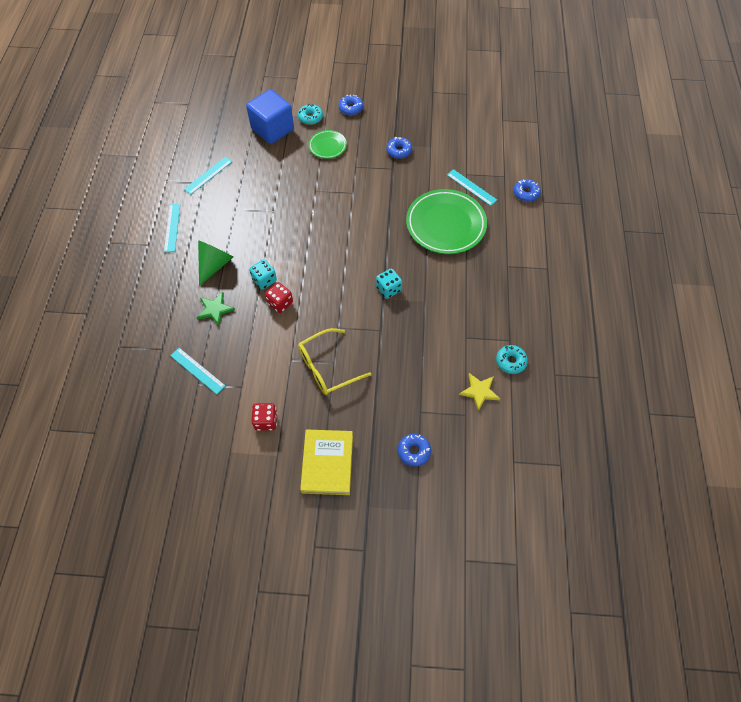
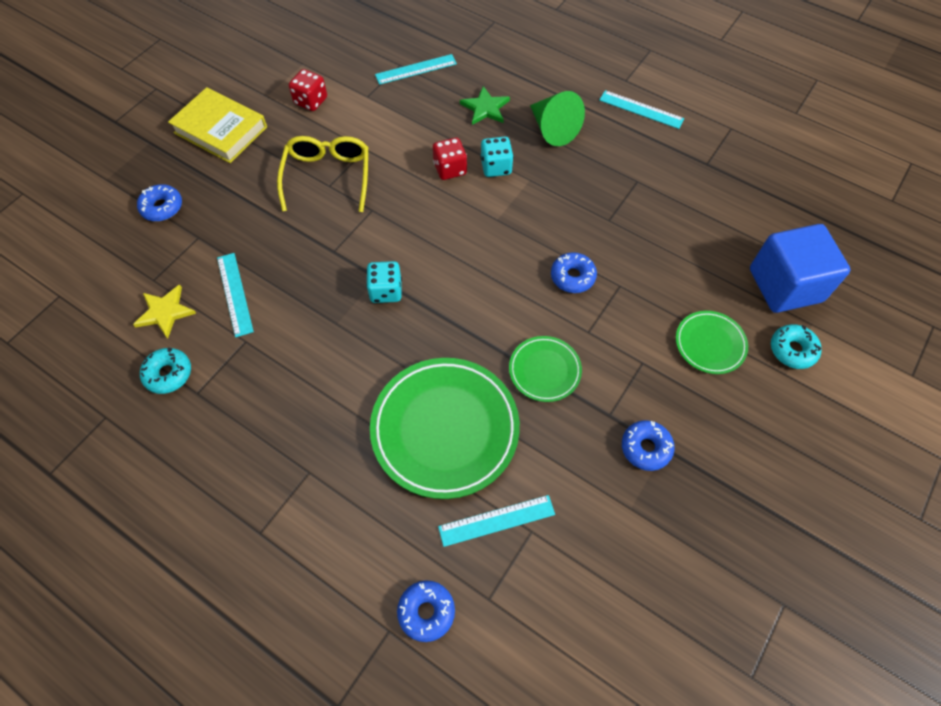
camera: 120 degrees right, 0 degrees up
(208, 175) = (719, 174): turquoise ruler -> turquoise ruler (235, 294)
(351, 108) = (792, 424): blue donut -> blue donut (572, 277)
(386, 200) = (544, 370): none -> green plate

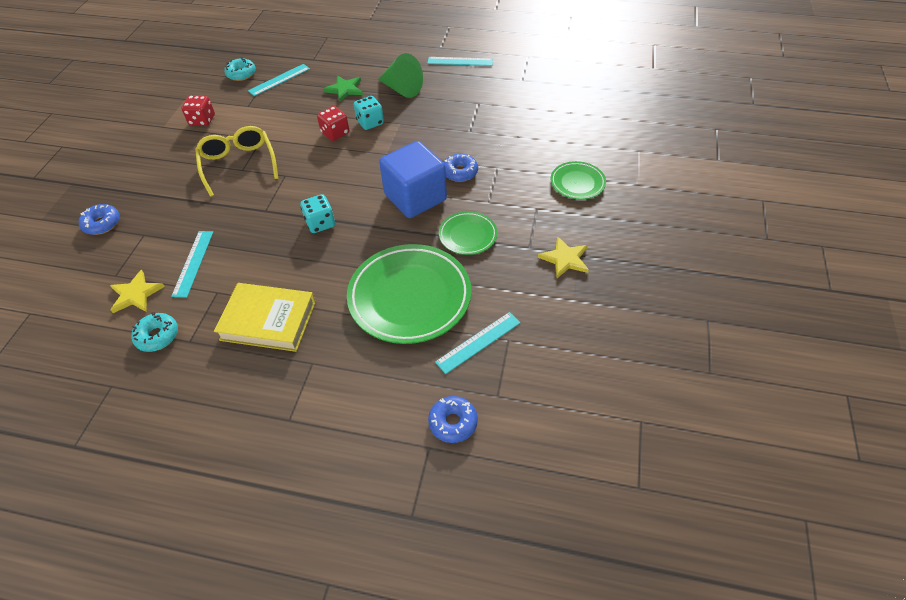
camera: 20 degrees left, 10 degrees down
(220, 130) = (132, 158): yellow book -> yellow book (268, 321)
(235, 294) = (193, 263): turquoise ruler -> turquoise ruler turned 45 degrees clockwise
(646, 448) = (565, 259): blue donut -> yellow star
(785, 285) = (610, 134): blue cube -> blue cube (415, 197)
(792, 350) = (634, 169): turquoise donut -> turquoise donut (241, 74)

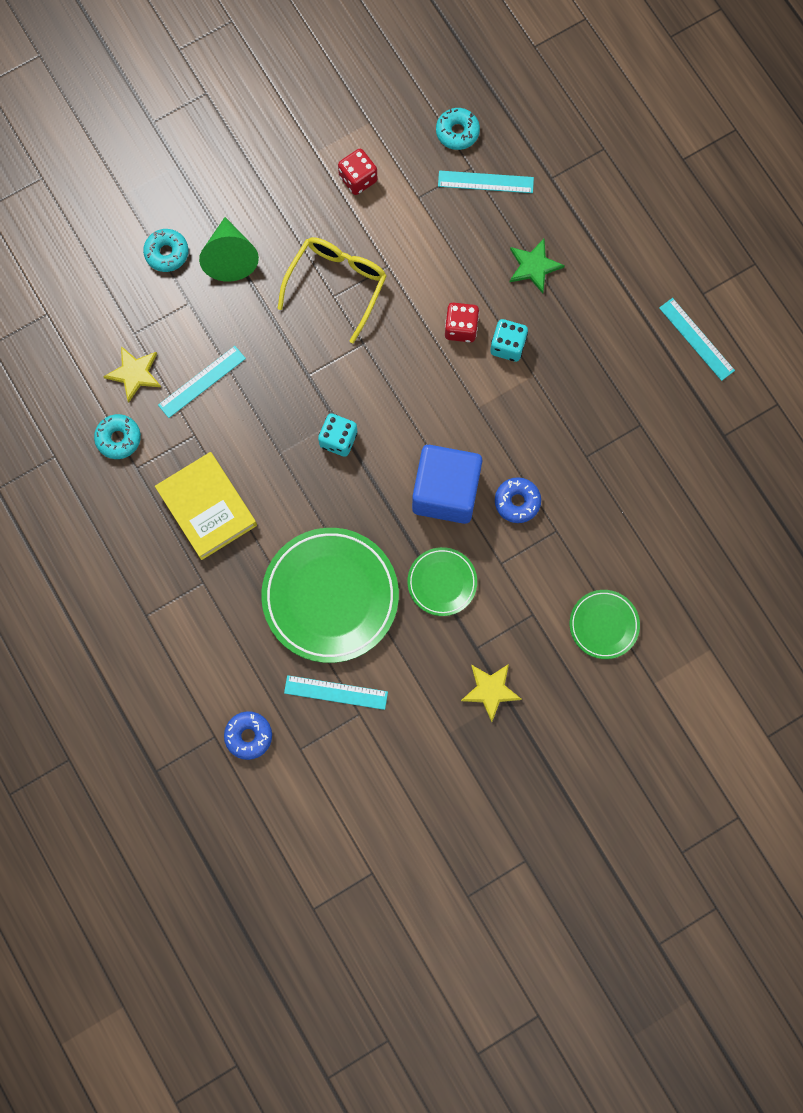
camera: 45 degrees right, 25 degrees up
(102, 224) = (167, 253): blue donut -> turquoise donut
(402, 89) = (590, 324): green cone -> green cone (230, 257)

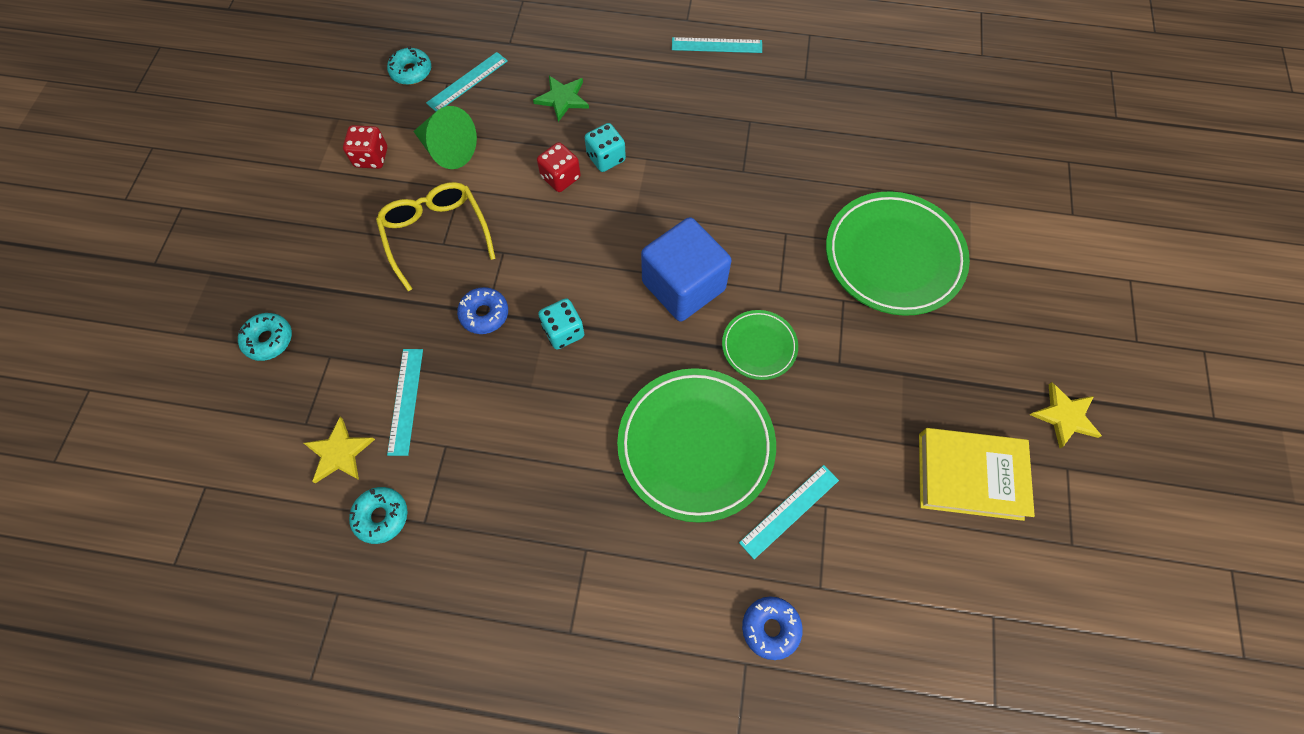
camera: 50 degrees left, 10 degrees down
(207, 508) = (520, 488): yellow book -> yellow book (970, 476)
(230, 257) = (327, 294): green cone -> green cone (448, 150)
(490, 690) = (886, 380): yellow star -> yellow star (1064, 416)
(517, 502) = (738, 242): blue donut -> blue donut (484, 314)
(604, 625) = (893, 257): green plate -> green plate, size x1.95

